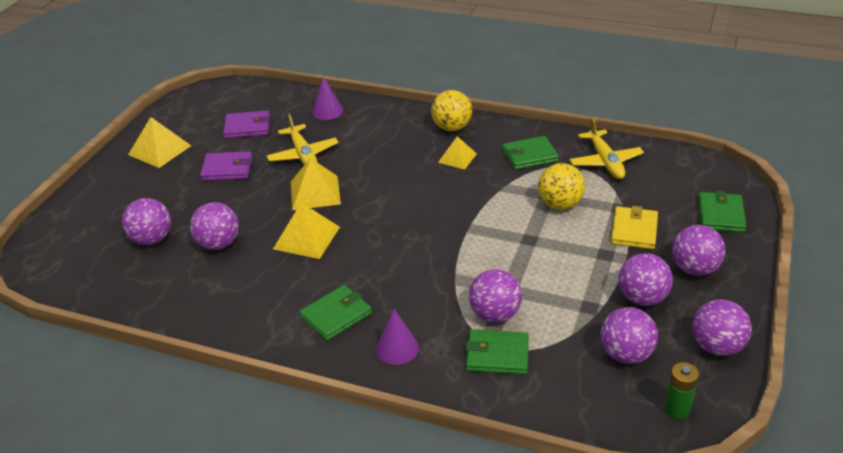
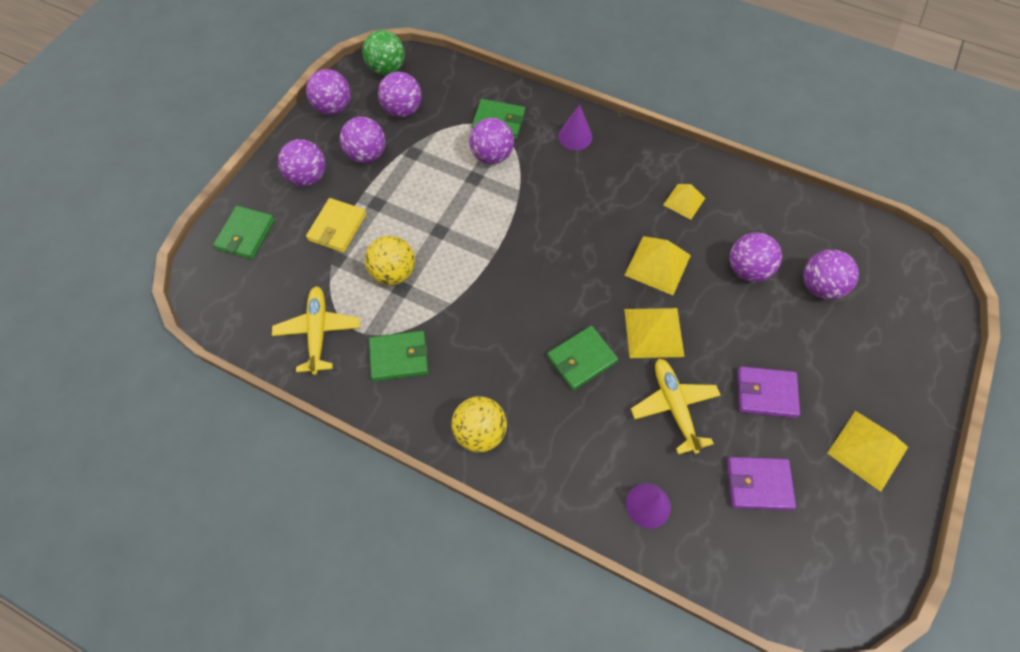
camera: 175 degrees left, 25 degrees up
(336, 315) = (624, 172): green wallet -> green wallet (581, 359)
(457, 158) = (484, 368): yellow pyramid -> yellow pyramid (684, 201)
(677, 409) = (387, 69): green battery -> green ball

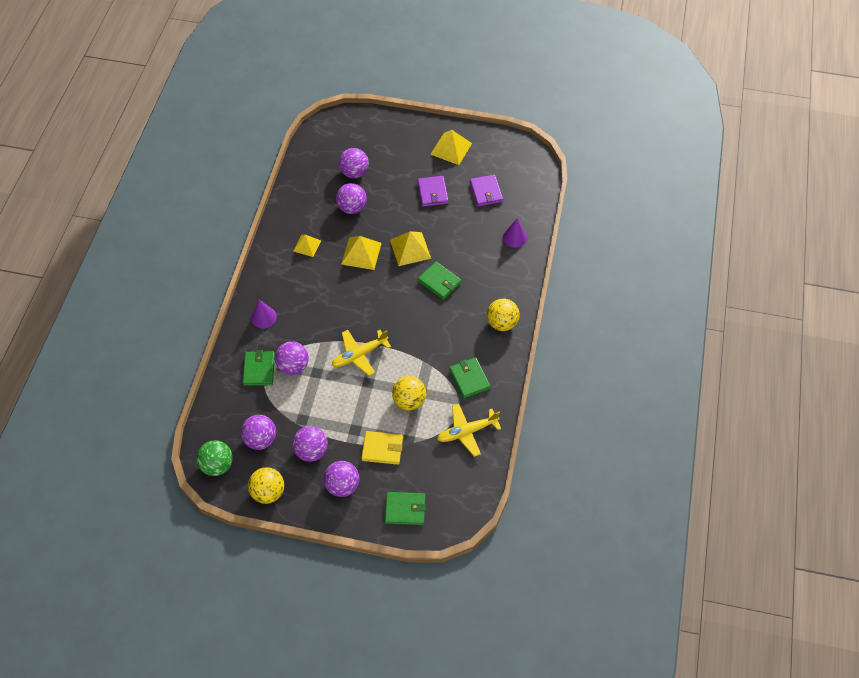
camera: 105 degrees left, 5 degrees down
(333, 107) = (268, 492): purple ball -> yellow ball
(674, 407) = (455, 233): yellow plane -> yellow plane (359, 354)

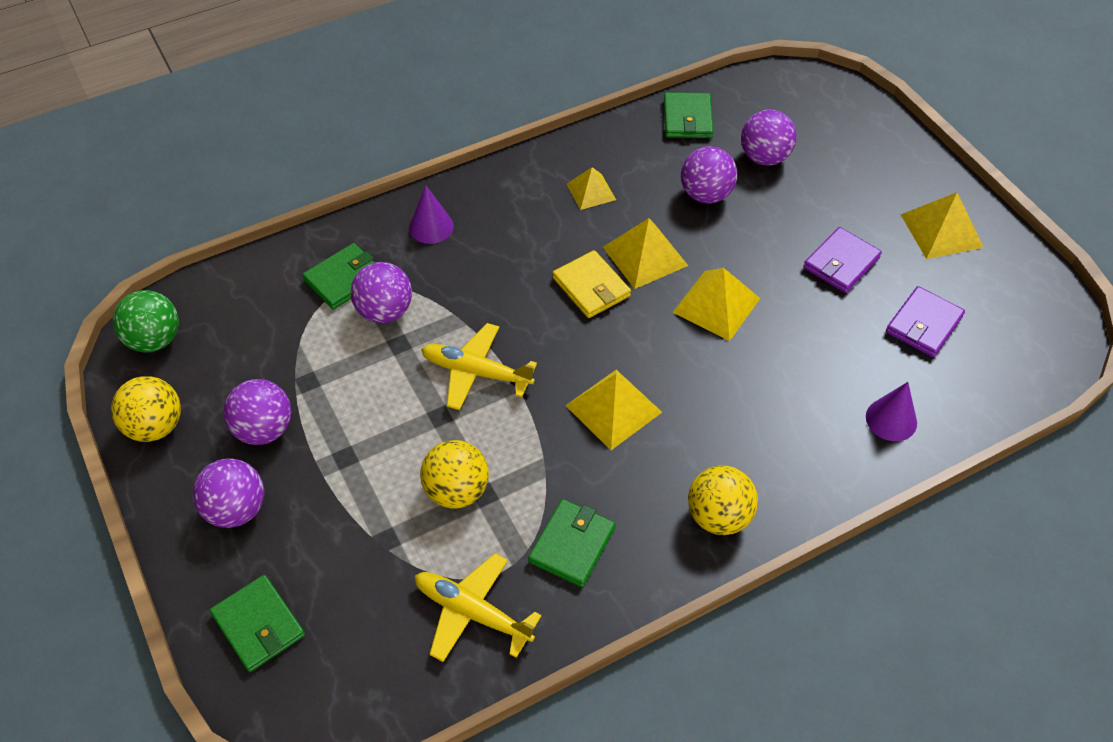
camera: 50 degrees right, 5 degrees down
(261, 439) = (234, 358): purple ball -> none
(382, 449) = (341, 516): yellow wallet -> yellow wallet (591, 287)
(423, 320) = (613, 408): none -> yellow pyramid
(439, 282) = (701, 380): green wallet -> green wallet (687, 118)

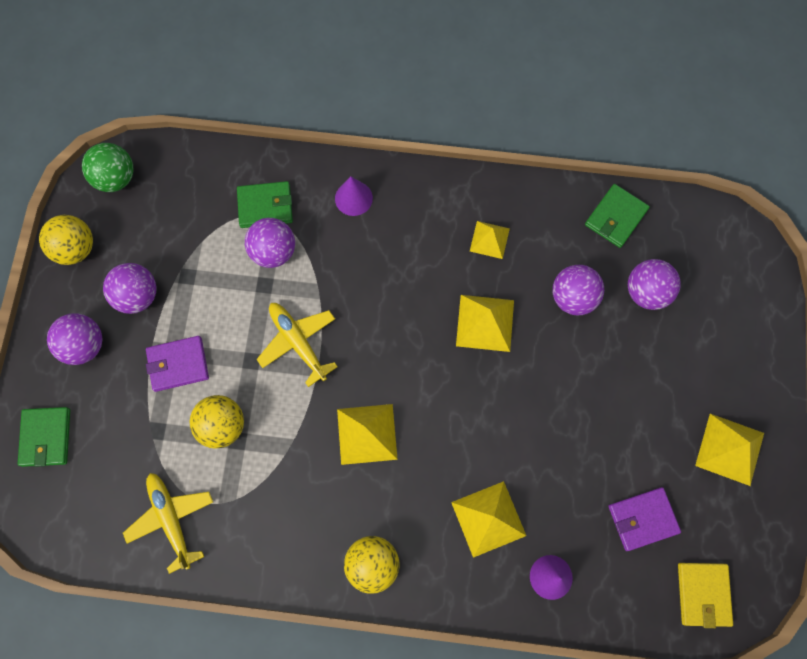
camera: 35 degrees right, 20 degrees up
(572, 545) = (264, 516): green wallet -> none
(591, 287) = (426, 324): yellow wallet -> yellow wallet (703, 594)
(716, 305) = (503, 399): yellow pyramid -> yellow pyramid (488, 519)
(841, 263) = (626, 425): purple wallet -> purple wallet (178, 364)

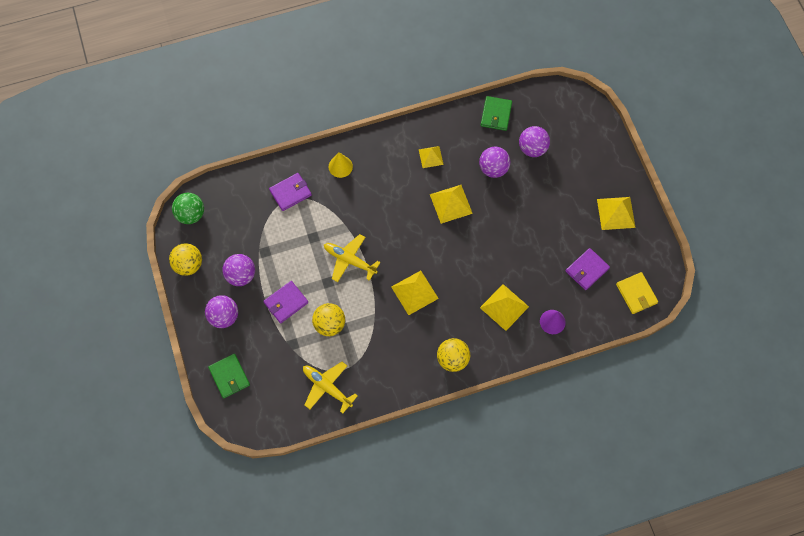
camera: 25 degrees left, 5 degrees down
(265, 206) = (290, 193): green wallet -> purple wallet
(273, 251) = (309, 216): purple ball -> none
(353, 198) = (340, 166): purple cone -> yellow cone

